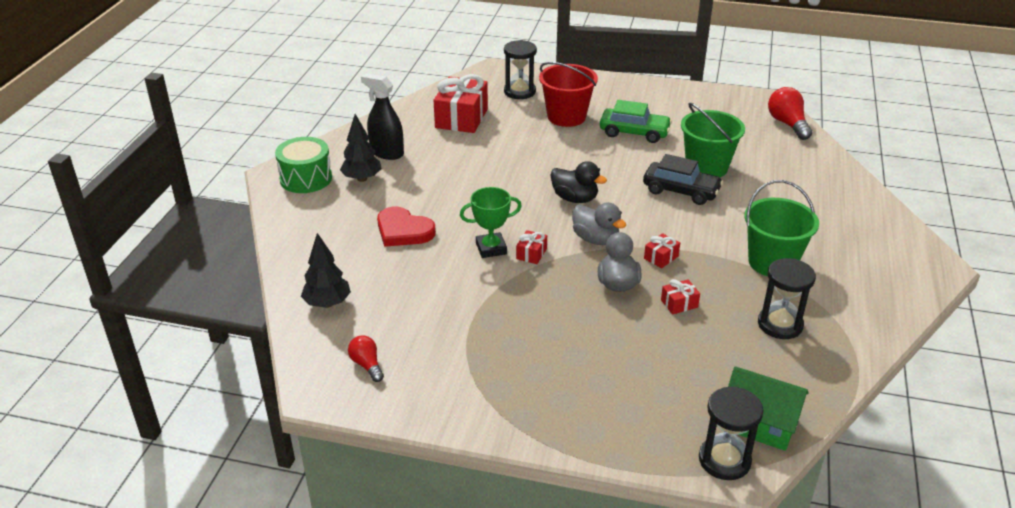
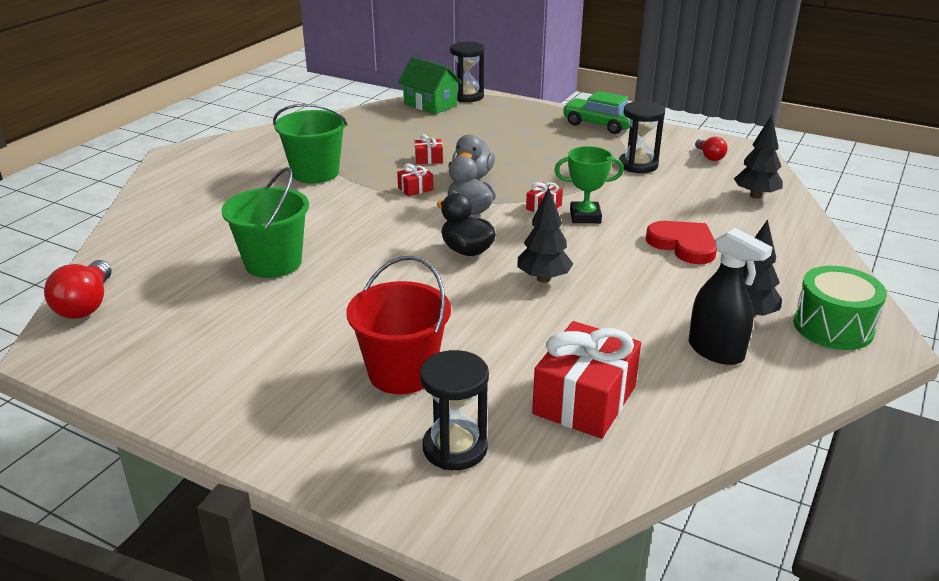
camera: 165 degrees left, 5 degrees down
(507, 184) = (543, 278): none -> black tree
(634, 132) = (319, 326): green car -> green car (599, 124)
(681, 191) = (334, 241): black car -> none
(780, 324) = (359, 140): black hourglass -> black hourglass (638, 165)

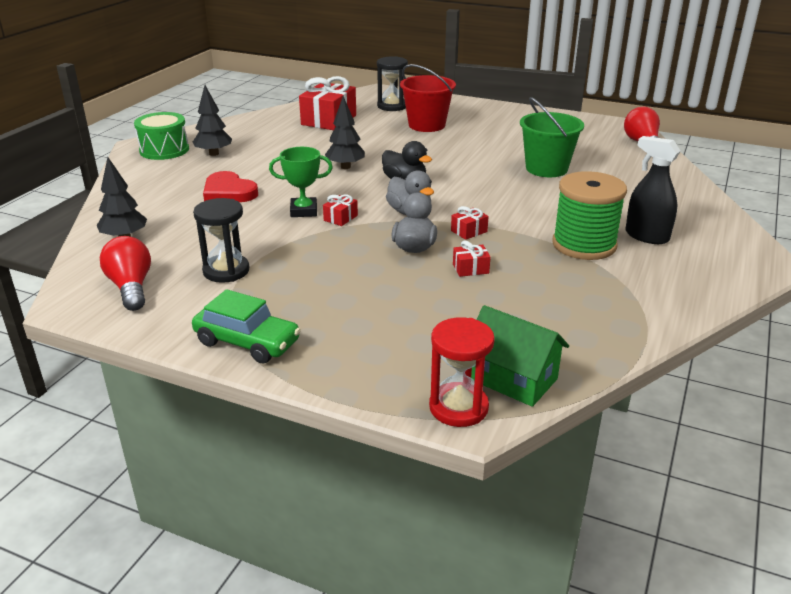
camera: 175 degrees right, 0 degrees up
(315, 173) = (584, 245): green bucket -> green spool
(467, 96) = (458, 407): black hourglass -> red hourglass
(709, 157) = (131, 287): red light bulb -> red light bulb, size x1.66
(716, 351) = (247, 138): black spray bottle -> black spray bottle (646, 236)

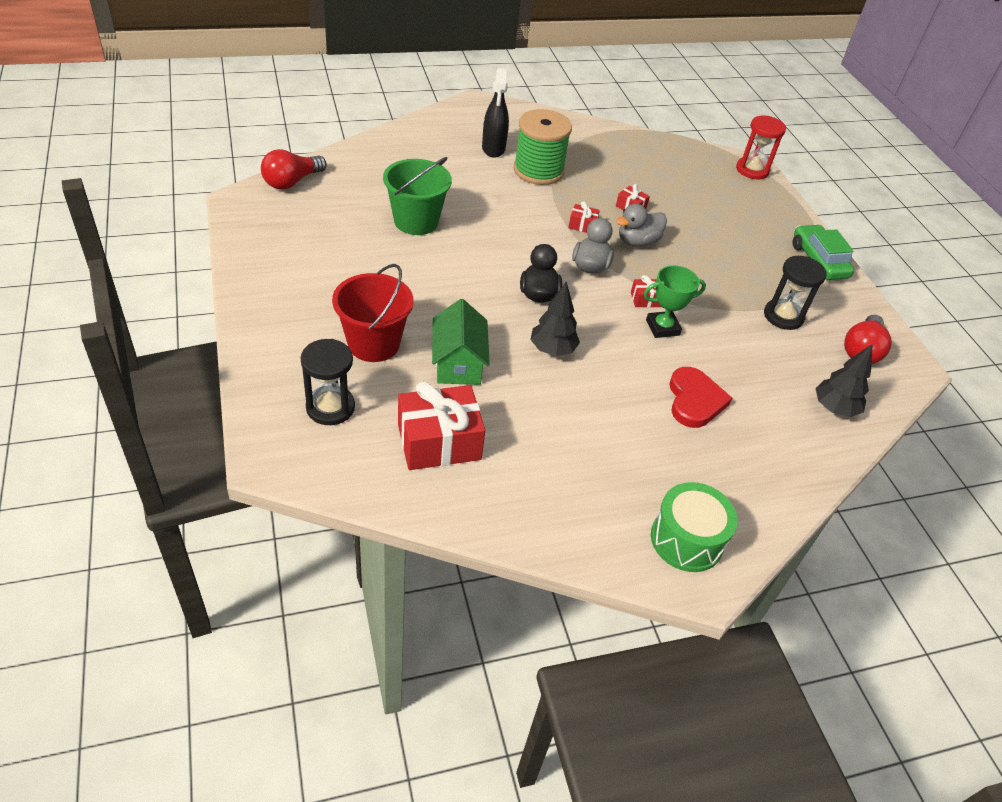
camera: 135 degrees left, 15 degrees up
(214, 154) = (641, 481): black tree -> none
(303, 211) = (662, 327): green trophy -> green trophy turned 60 degrees counterclockwise
(513, 379) = (710, 161): green house -> green house (458, 363)

